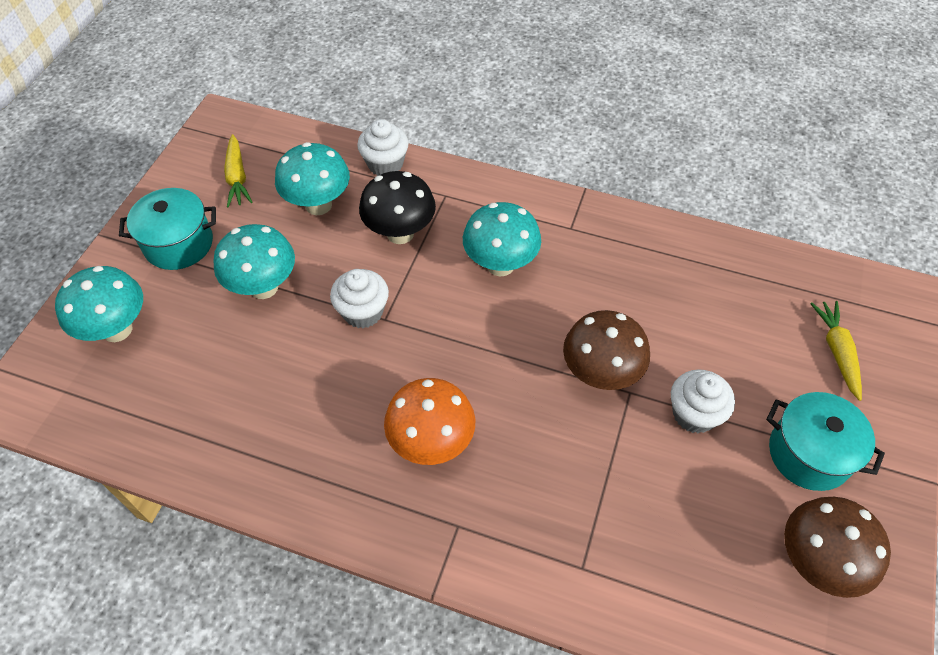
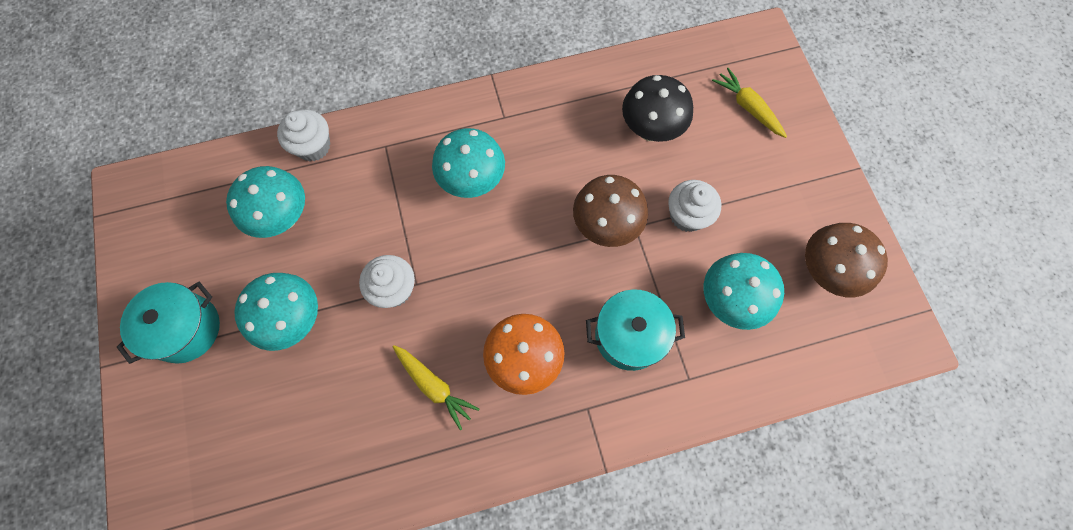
camera: 35 degrees left, 15 degrees up
(117, 329) = (195, 439): turquoise mushroom -> turquoise mushroom (729, 301)
(237, 177) = (189, 235): yellow carrot -> yellow carrot (434, 386)
(400, 233) = (373, 202): black mushroom -> black mushroom (650, 130)
(809, 453) = (775, 197): turquoise pot -> turquoise pot (629, 336)

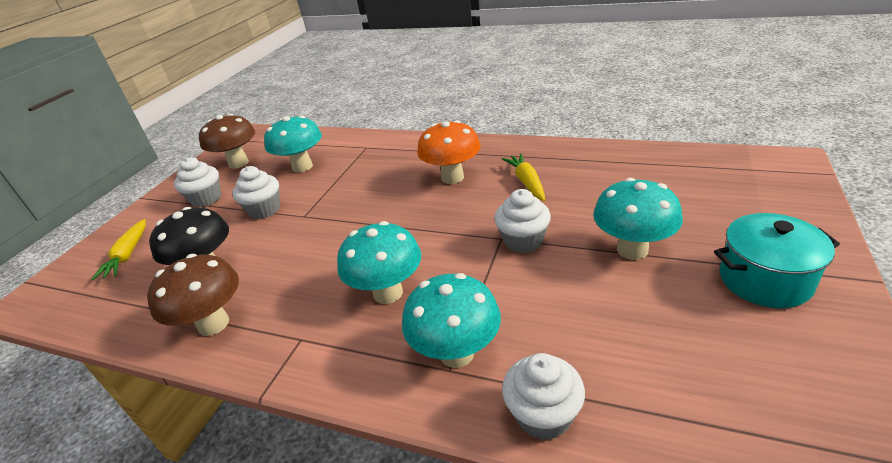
camera: 140 degrees left, 35 degrees down
(284, 218) = (617, 342): turquoise mushroom -> turquoise mushroom (456, 353)
(605, 226) = (321, 223): brown mushroom -> brown mushroom (213, 324)
(629, 336) = (376, 169): turquoise pot -> none
(776, 200) = (206, 199): none -> white cupcake

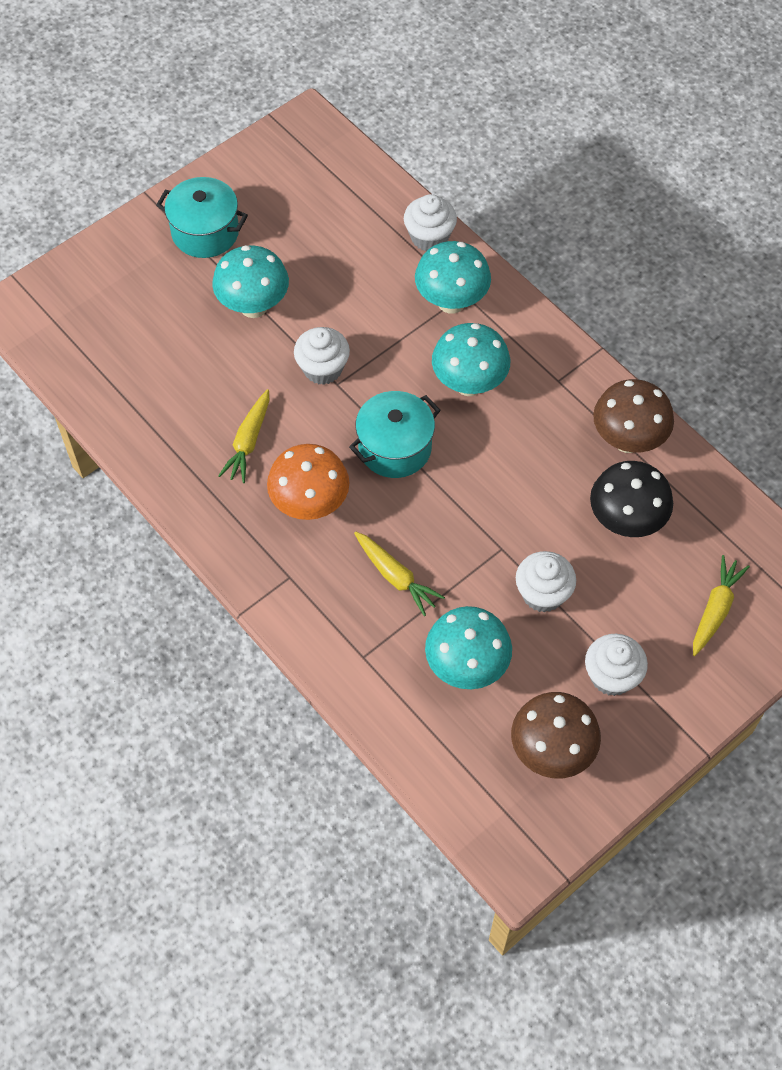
camera: 155 degrees left, 25 degrees up
(369, 176) = (395, 577): none -> yellow carrot
(419, 226) = (395, 448): none -> turquoise pot

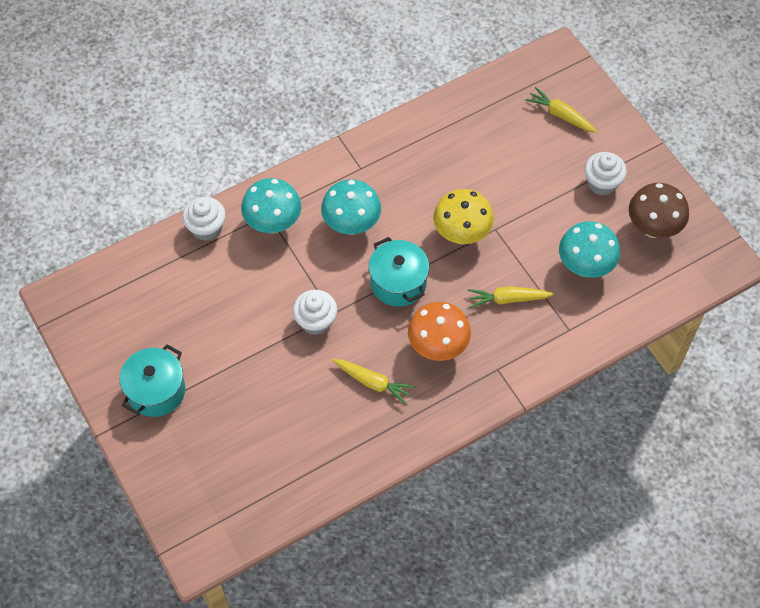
camera: 80 degrees left, 0 degrees up
(253, 306) = (243, 363): turquoise mushroom -> none
(395, 577) = (508, 299): yellow carrot -> yellow carrot turned 150 degrees counterclockwise
(484, 509) = (461, 234): none -> yellow mushroom
(543, 593) = (534, 211): white cupcake -> none
(625, 521) = (486, 151): black mushroom -> none
(627, 440) = (420, 136): brown mushroom -> none

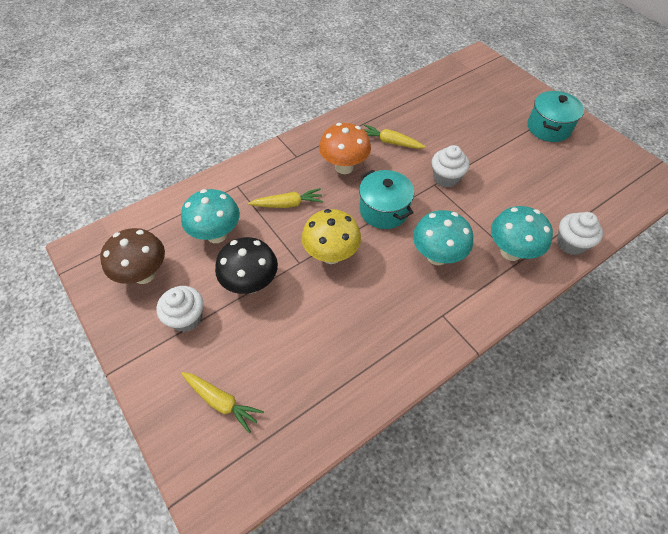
camera: 175 degrees right, 5 degrees down
(543, 211) = (251, 284): none -> black mushroom

